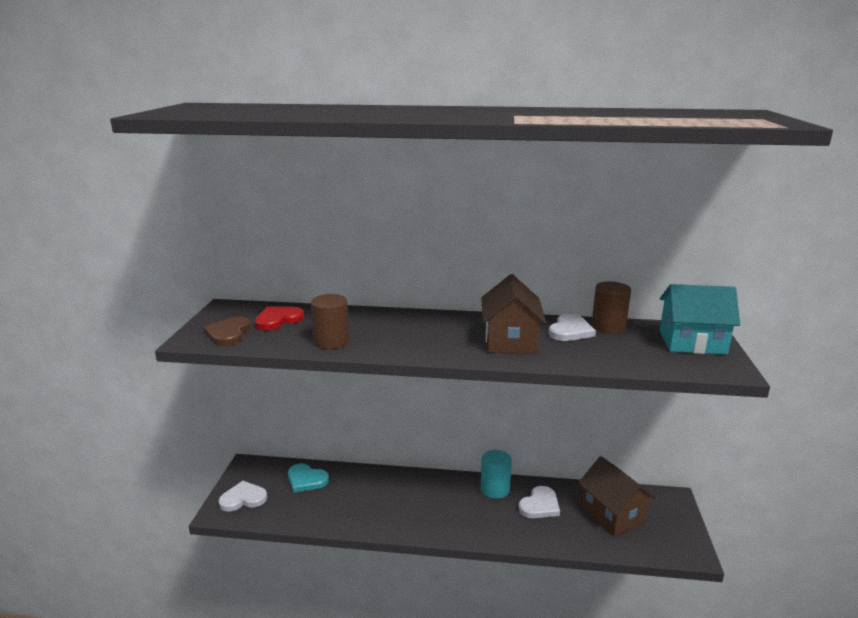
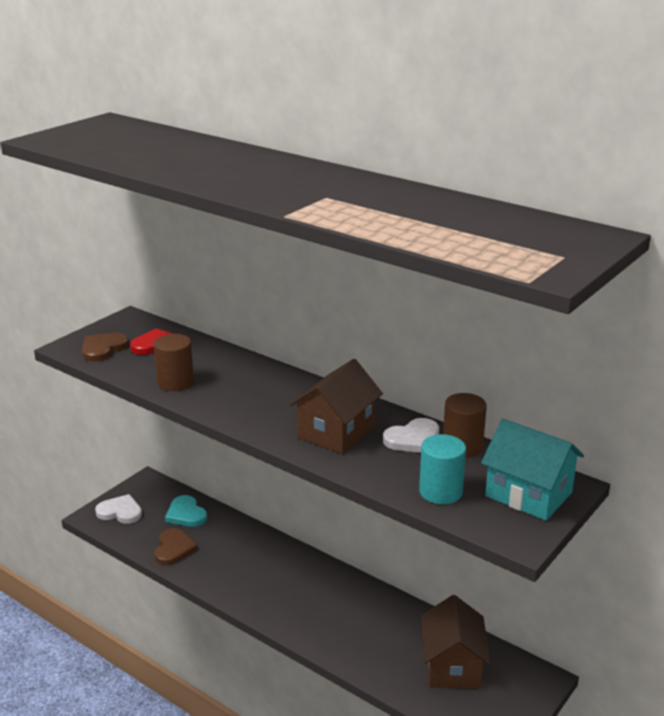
camera: 30 degrees right, 5 degrees up
(320, 511) = (174, 549): none -> brown heart
(495, 489) = (354, 591): turquoise cylinder -> turquoise cylinder (440, 492)
(540, 505) = (384, 625): white heart -> none

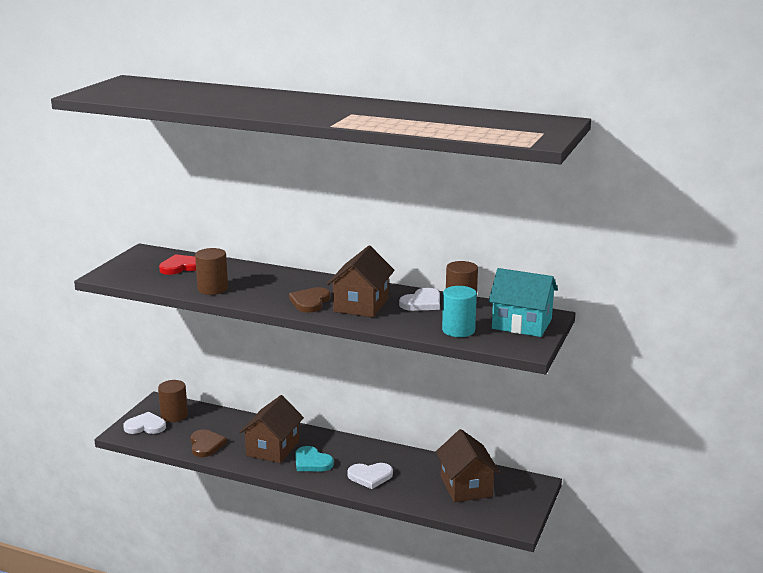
camera: 15 degrees left, 5 degrees down
(103, 348) = (135, 273): brown heart -> brown heart (310, 302)
(156, 502) = (174, 415): none -> brown cylinder
(186, 514) = (205, 420): turquoise heart -> turquoise heart (312, 462)
(245, 567) = (273, 448): none -> brown house
(341, 628) = (370, 476): none -> white heart

